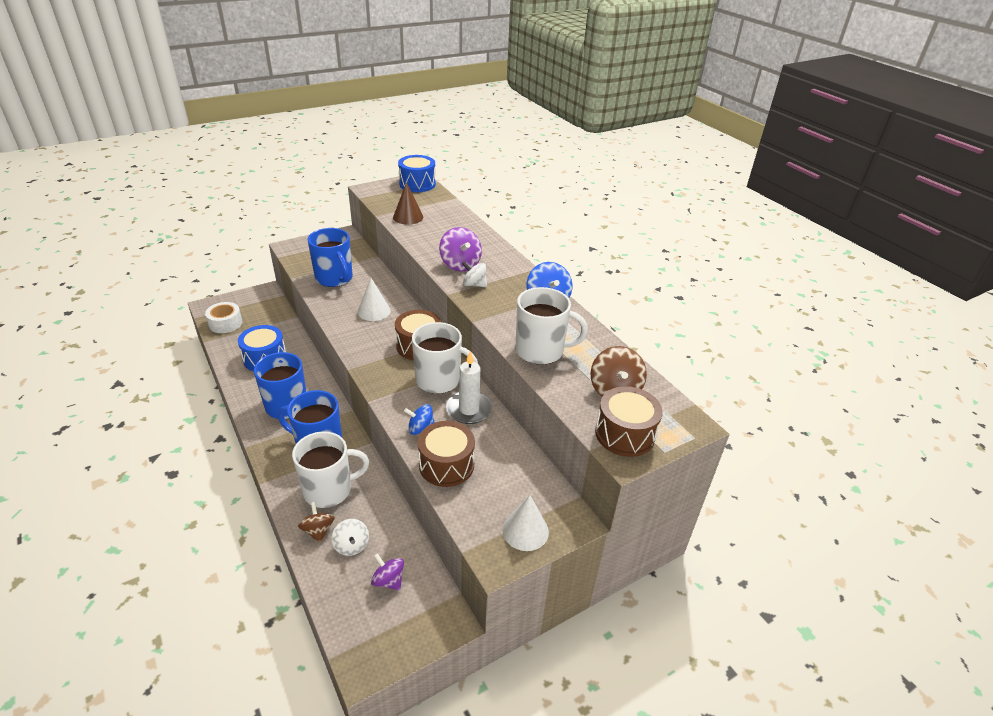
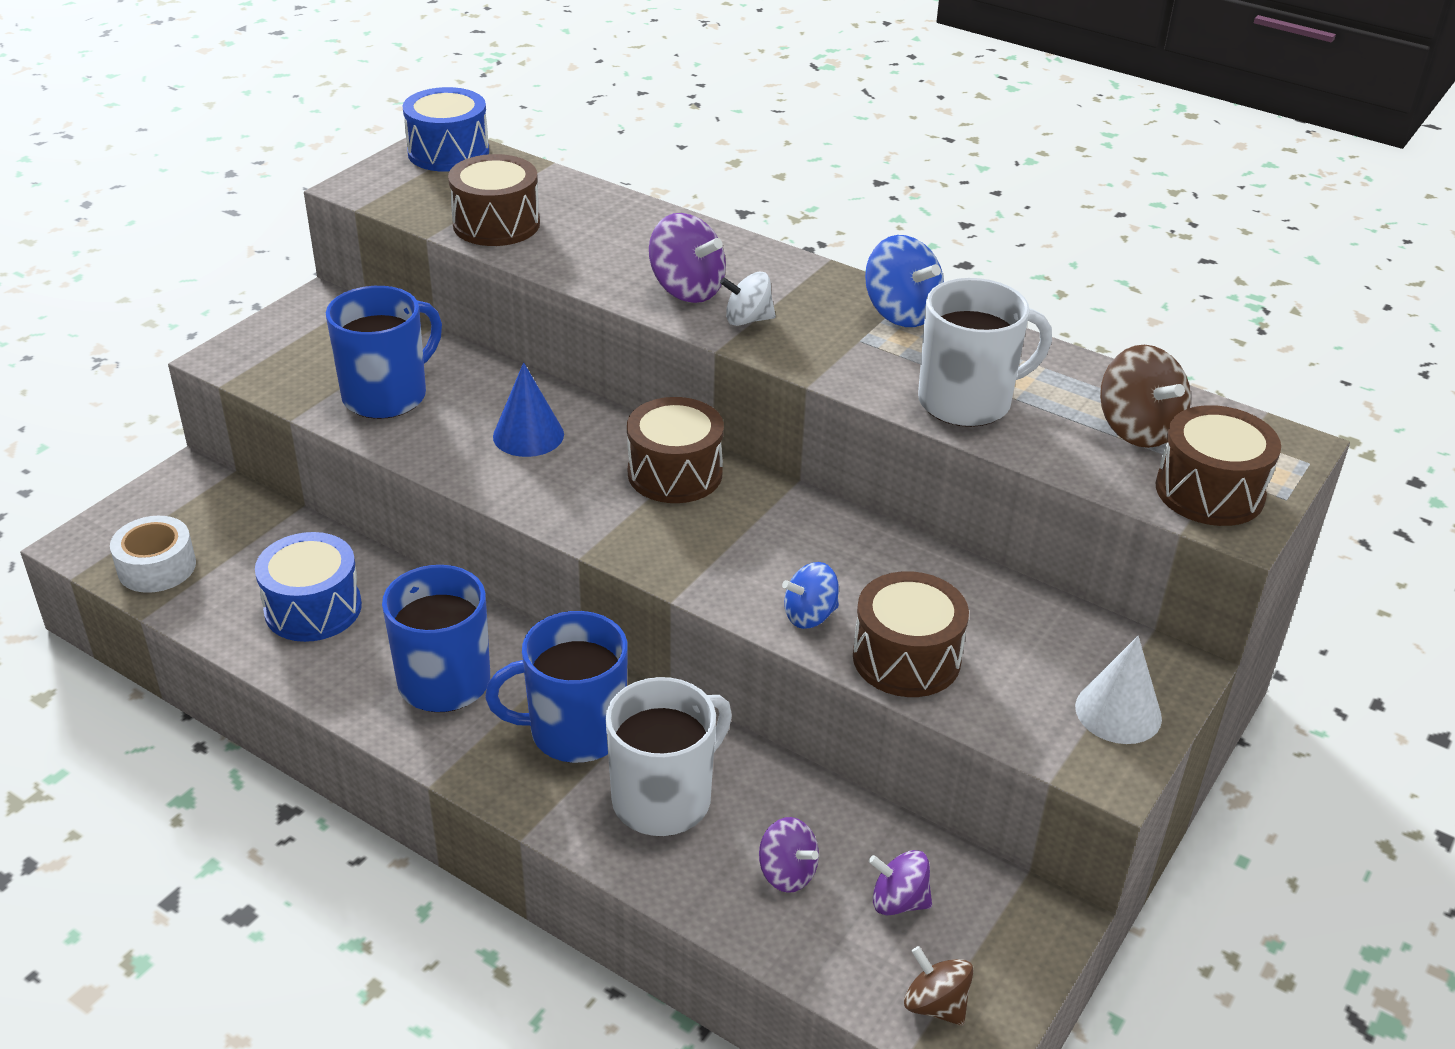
camera: 25 degrees left, 0 degrees up
(318, 530) = (706, 873): brown spinning top -> brown spinning top (935, 1005)
(334, 278) = (387, 395): blue mug -> blue mug turned 75 degrees counterclockwise
(351, 545) = (787, 873): white spinning top -> purple spinning top
(374, 311) = (528, 435): white cone -> blue cone
(408, 217) = (496, 224): brown cone -> brown drum
(439, 380) = (768, 522): white mug -> none
(469, 409) = (863, 555): white candle -> none

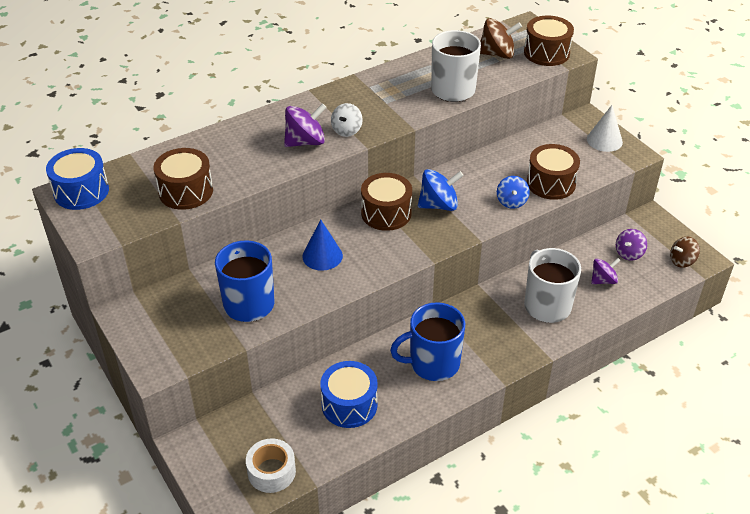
camera: 65 degrees left, 5 degrees up
(574, 731) = (491, 323): blue mug -> none
(901, 313) = (371, 84): blue spinning top -> blue spinning top (439, 205)

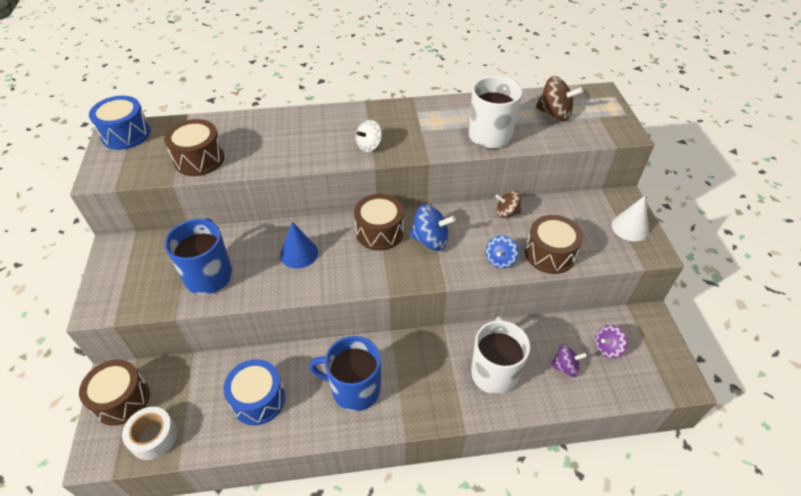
camera: 25 degrees right, 5 degrees up
(305, 142) = (327, 145): purple spinning top -> none
(546, 53) = (604, 125): brown drum -> brown drum (122, 399)
(682, 261) = (659, 377): brown spinning top -> brown spinning top (506, 213)

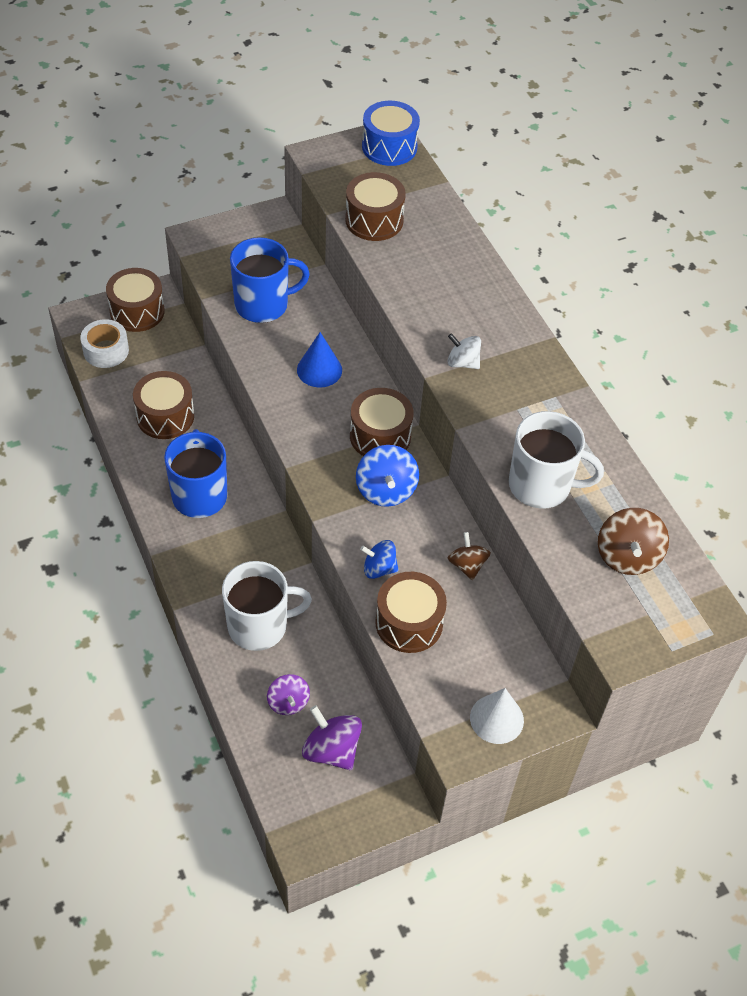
camera: 70 degrees right, 5 degrees up
(258, 399) = (165, 416): blue drum -> brown drum
(607, 348) = (331, 750): purple spinning top -> purple spinning top, size x1.52

